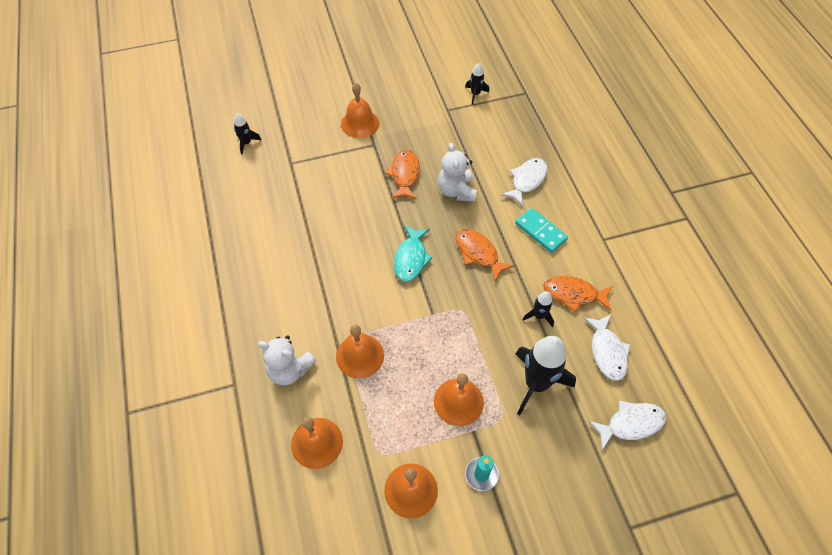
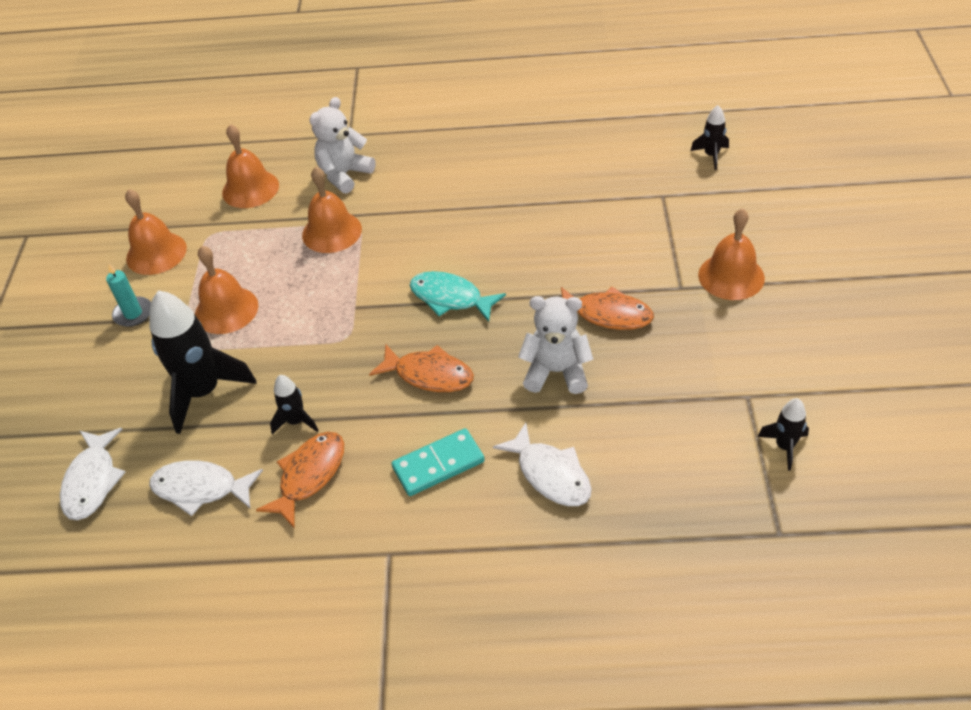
camera: 110 degrees right, 10 degrees down
(478, 253) = (429, 375): orange fish -> orange fish turned 45 degrees clockwise

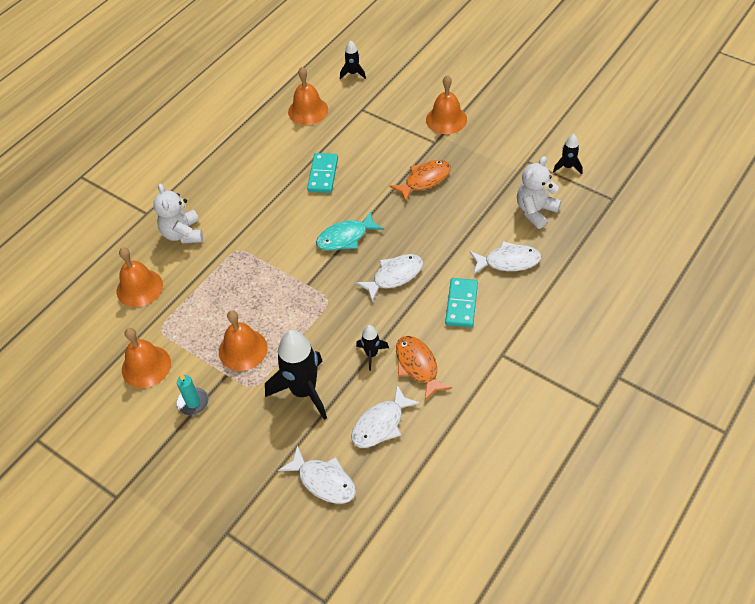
camera: 55 degrees left, 5 degrees up
(332, 232) = (229, 265): orange bell -> orange bell (308, 110)
(429, 375) = (394, 276): orange fish -> white fish
(527, 225) = (323, 174): none -> turquoise domino
(556, 372) = (444, 222): white teddy bear -> white teddy bear (535, 211)

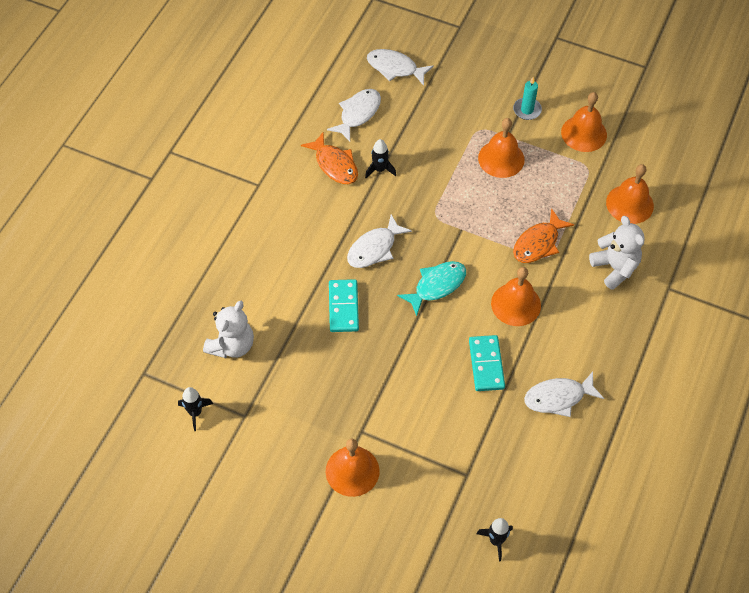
camera: 165 degrees right, 5 degrees up
(304, 391) = (432, 131): black rocket -> none
(308, 110) = (537, 463): orange bell -> orange bell (516, 304)
(424, 180) = (364, 372): orange fish -> orange fish (538, 243)
(461, 304) = (302, 228): turquoise domino -> turquoise domino (343, 307)
(508, 261) = (258, 280): white fish -> white fish (558, 397)

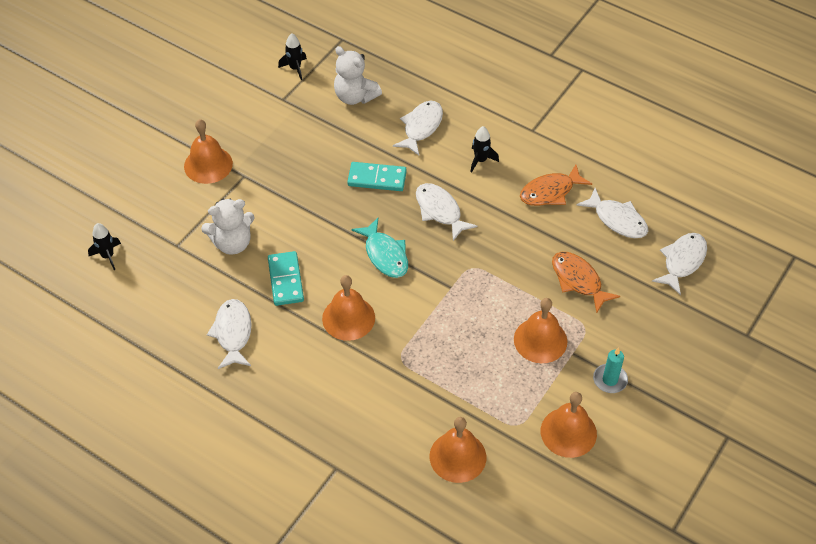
camera: 100 degrees right, 5 degrees down
(268, 278) = (421, 127): none -> white fish
(379, 169) = (539, 228): black rocket -> black rocket (480, 160)
(486, 364) = (286, 280): turquoise domino -> turquoise domino turned 75 degrees clockwise
(538, 243) = (420, 353): orange fish -> orange fish (578, 280)
(615, 268) = (373, 420): white teddy bear -> white teddy bear (232, 243)

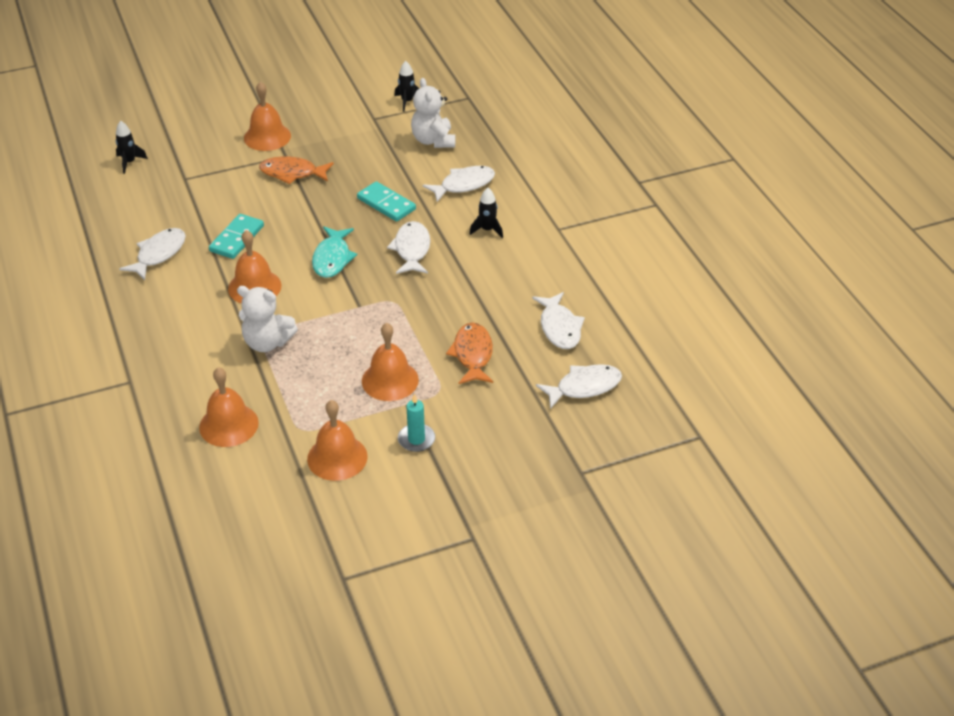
camera: 35 degrees right, 10 degrees down
(232, 243) = (226, 196): white teddy bear -> white teddy bear (267, 342)
(550, 192) = (522, 279): orange fish -> orange fish (292, 173)

